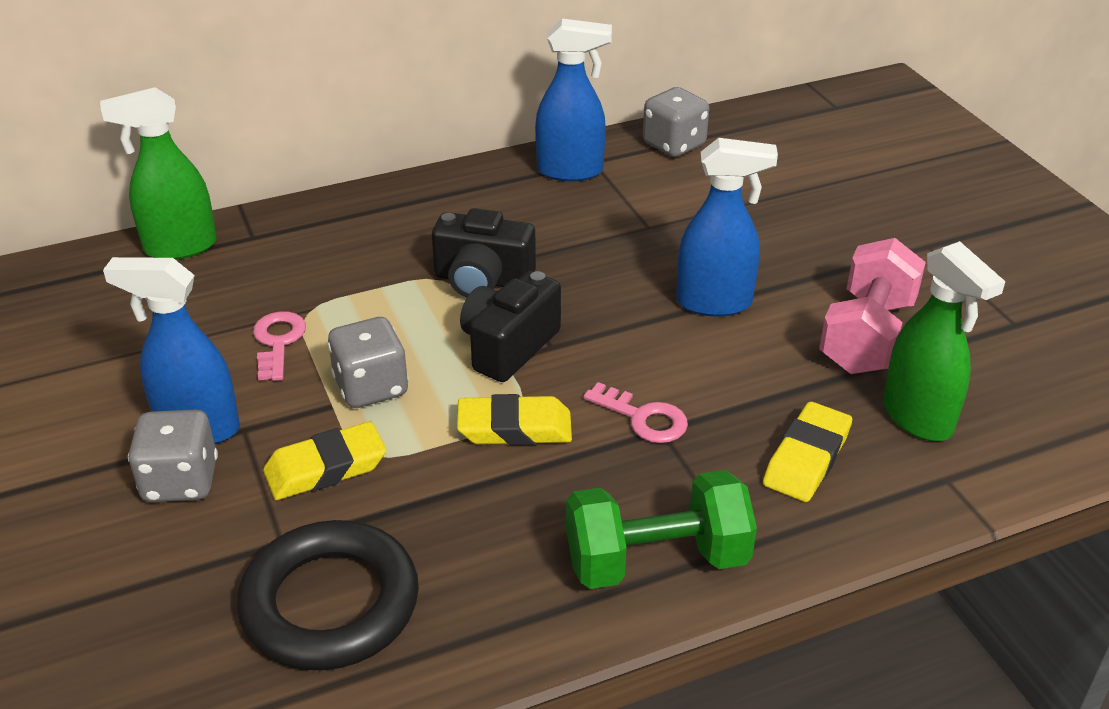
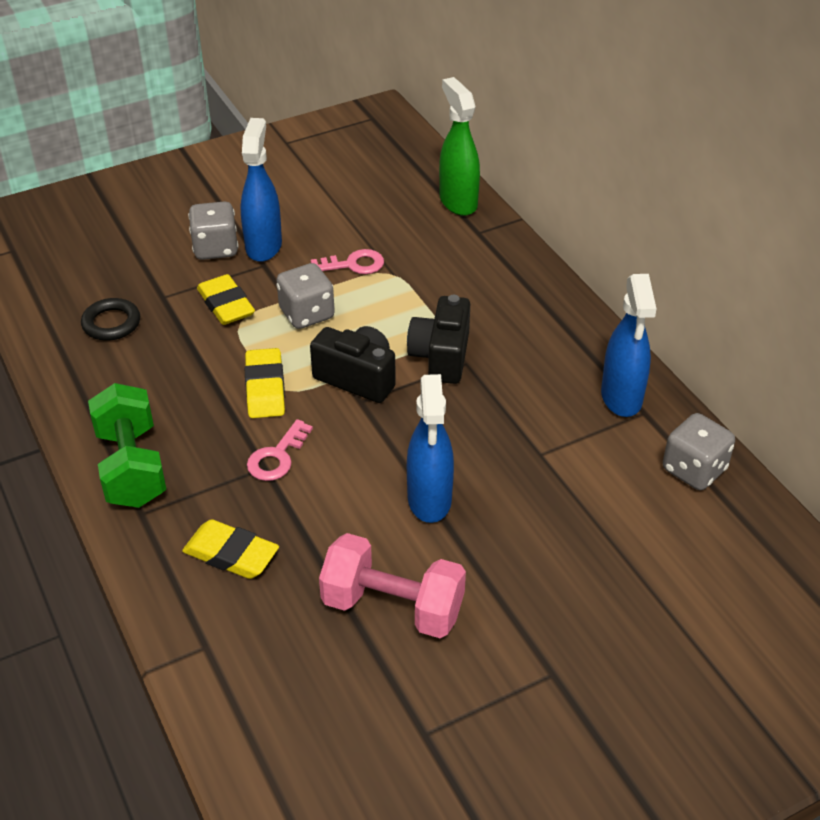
camera: 85 degrees right, 5 degrees up
(330, 603) = (111, 323): black ring -> black ring, size x0.55
(918, 418) = (280, 634): green spray bottle -> none

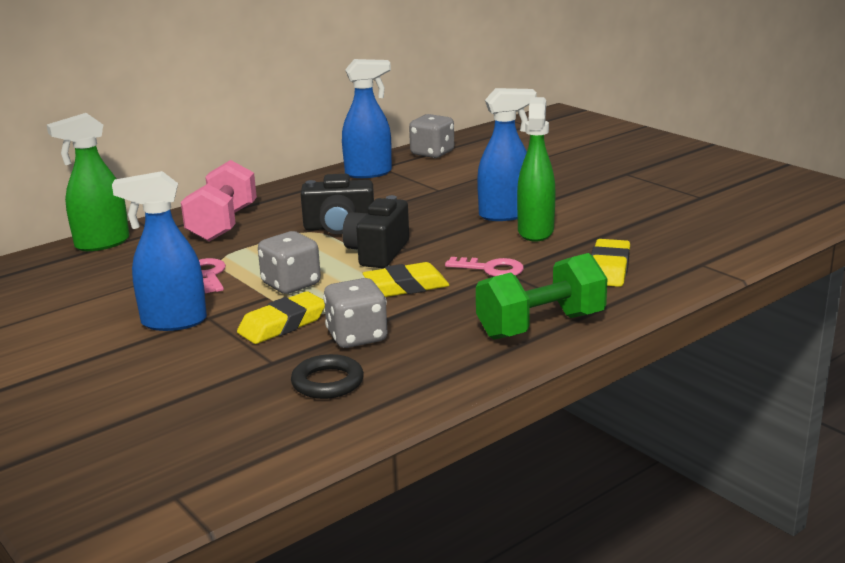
camera: 100 degrees left, 20 degrees down
(216, 248) = (177, 347): grey dice -> grey dice (357, 337)
(365, 516) = (535, 231): none -> green spray bottle
(393, 607) = (612, 214): pink dumbbell -> pink dumbbell (223, 224)

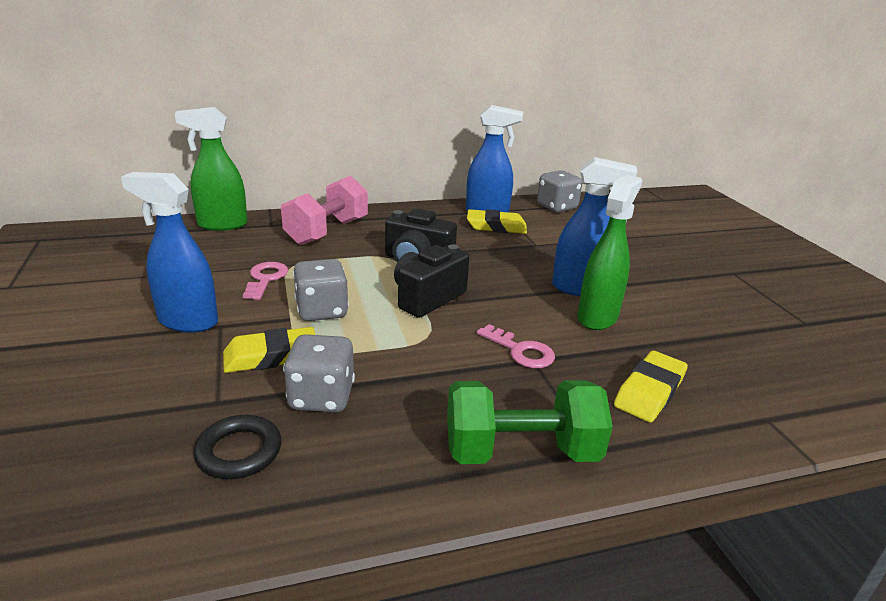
camera: 20 degrees right, 5 degrees up
(406, 286) = (421, 347): yellow eraser -> yellow eraser (496, 227)

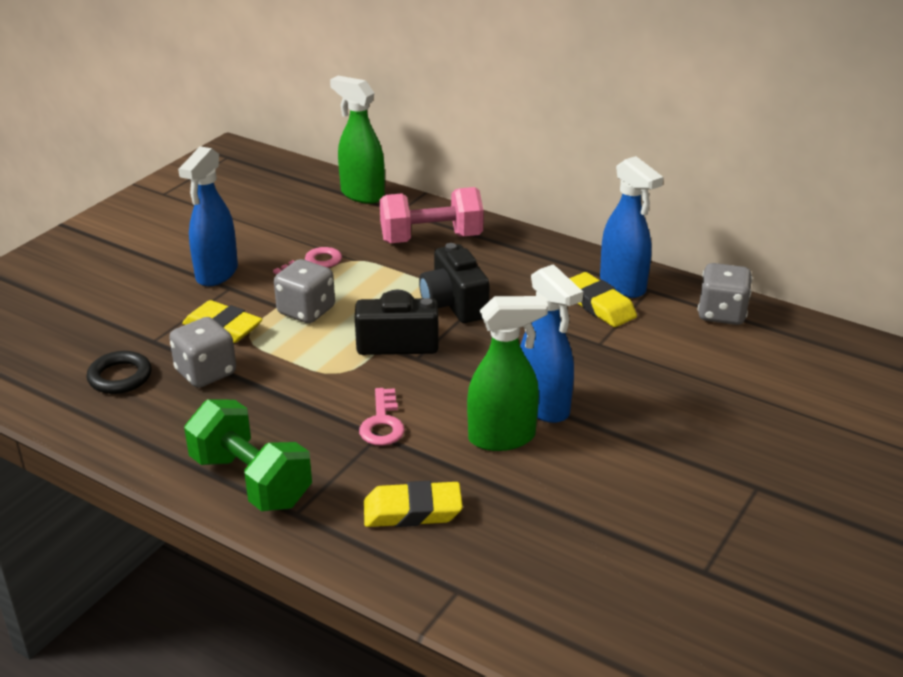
camera: 50 degrees right, 5 degrees up
(187, 321) = (216, 274): blue spray bottle -> blue spray bottle turned 135 degrees counterclockwise

